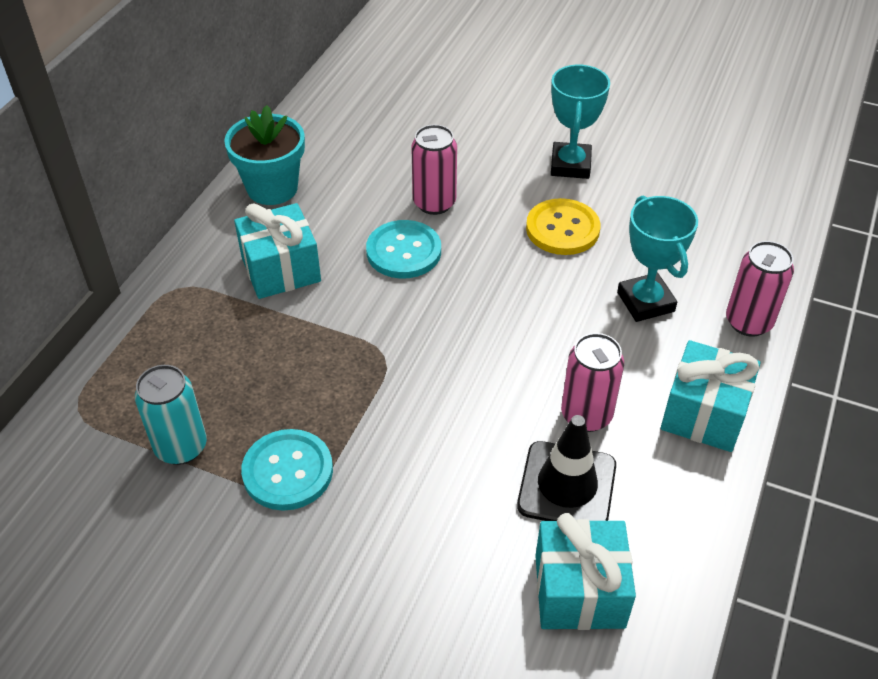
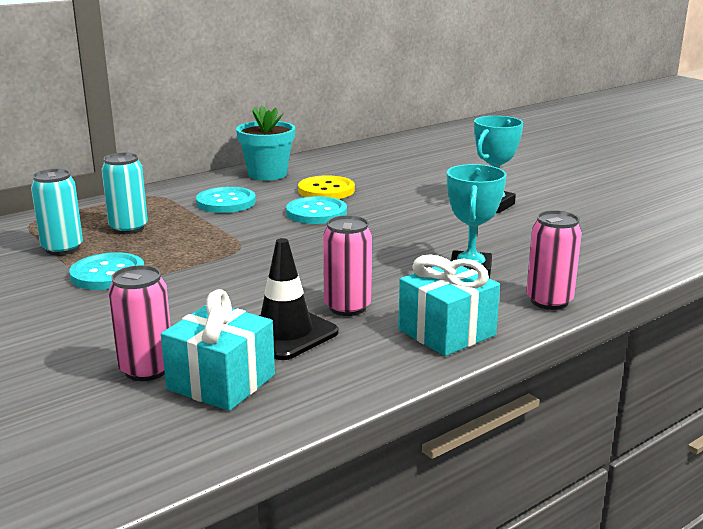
camera: 30 degrees right, 25 degrees down
(218, 371) = (128, 228): none -> turquoise can
(281, 269) = (226, 202): turquoise gift -> turquoise button
(434, 203) = (366, 200): pink can -> pink can (146, 370)
(562, 229) = (447, 228): yellow button -> yellow button (326, 190)

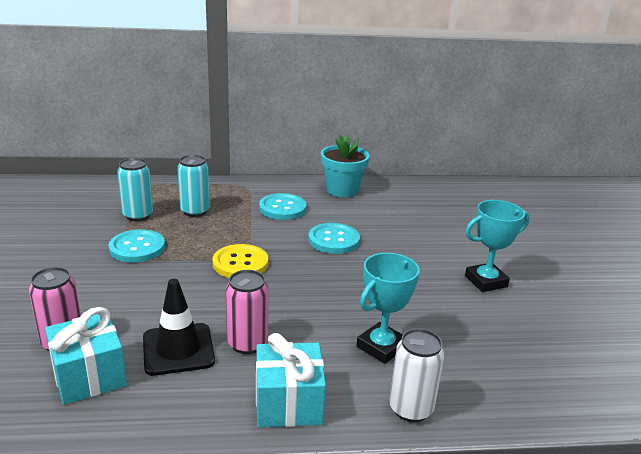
camera: 30 degrees right, 5 degrees up
(326, 190) = (367, 220): yellow button -> yellow button (240, 263)
(549, 301) = (410, 409): pink can -> white can

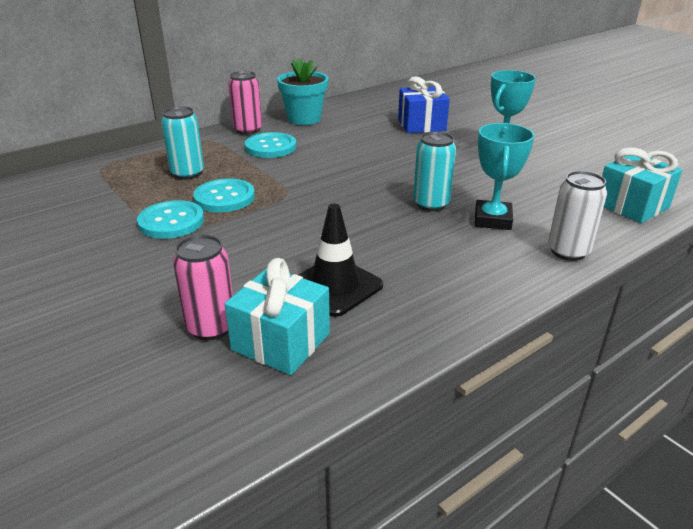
camera: 30 degrees left, 5 degrees up
(138, 215) = (130, 195): turquoise can -> turquoise can (431, 204)
(240, 263) = (294, 201): yellow button -> none
(247, 343) = (388, 258): pink can -> pink can (247, 130)
(288, 403) = (481, 285): turquoise gift -> turquoise gift (631, 206)
(333, 240) = (350, 158): turquoise button -> turquoise button (224, 198)
(440, 228) = (421, 125): none -> blue gift

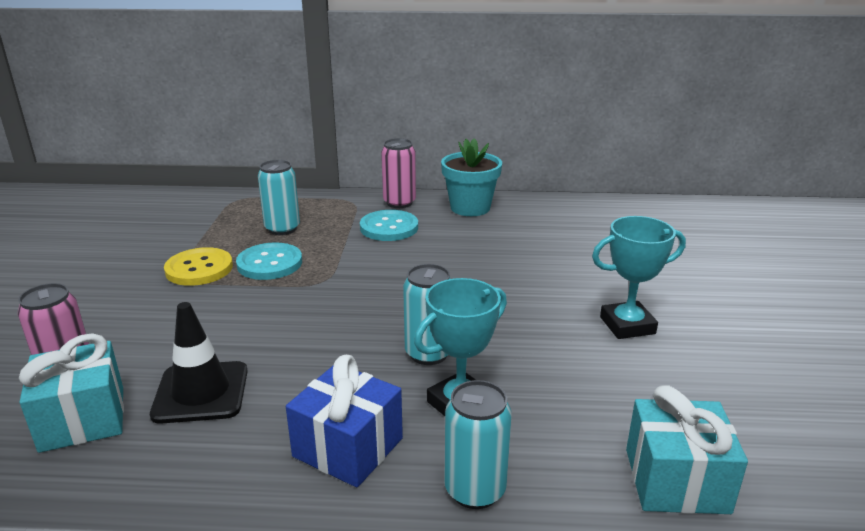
camera: 40 degrees right, 5 degrees down
(171, 222) = (199, 269): turquoise button -> yellow button
(421, 125) = (583, 257): blue gift -> blue gift (348, 447)
(568, 251) = (475, 490): white can -> turquoise can

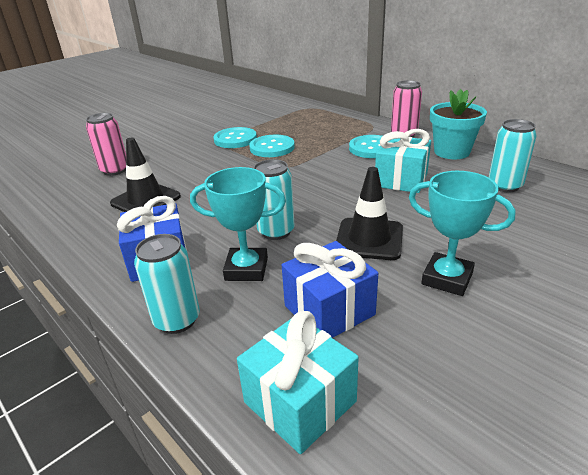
camera: 45 degrees right, 5 degrees up
(83, 419) = (92, 191): turquoise gift -> turquoise gift (401, 180)
(199, 269) = (235, 139): yellow button -> turquoise button
(282, 229) = (307, 130): turquoise can -> turquoise can (505, 186)
(524, 320) = (369, 239): none -> black traffic cone
(587, 398) = (329, 310): none -> blue gift

